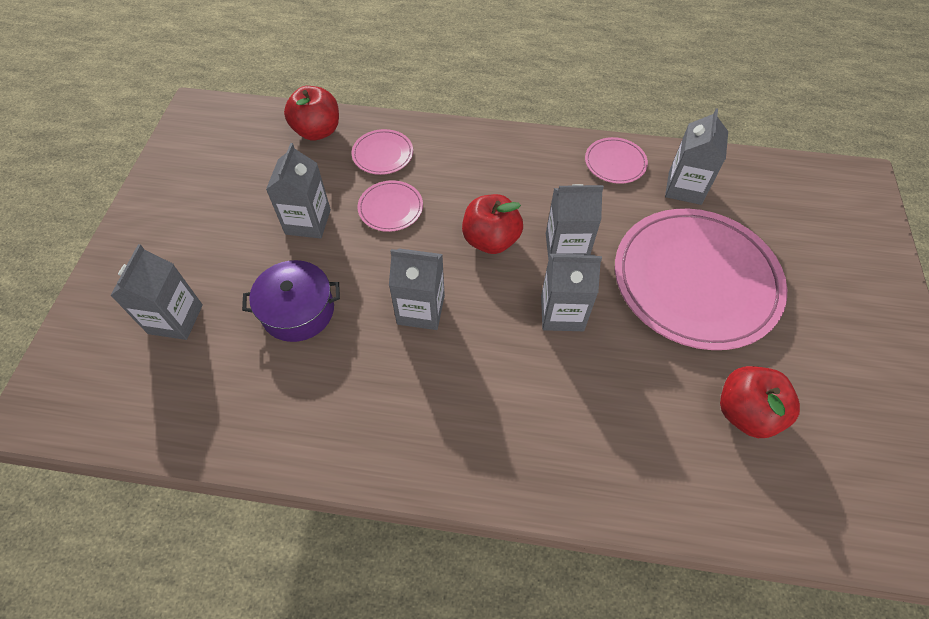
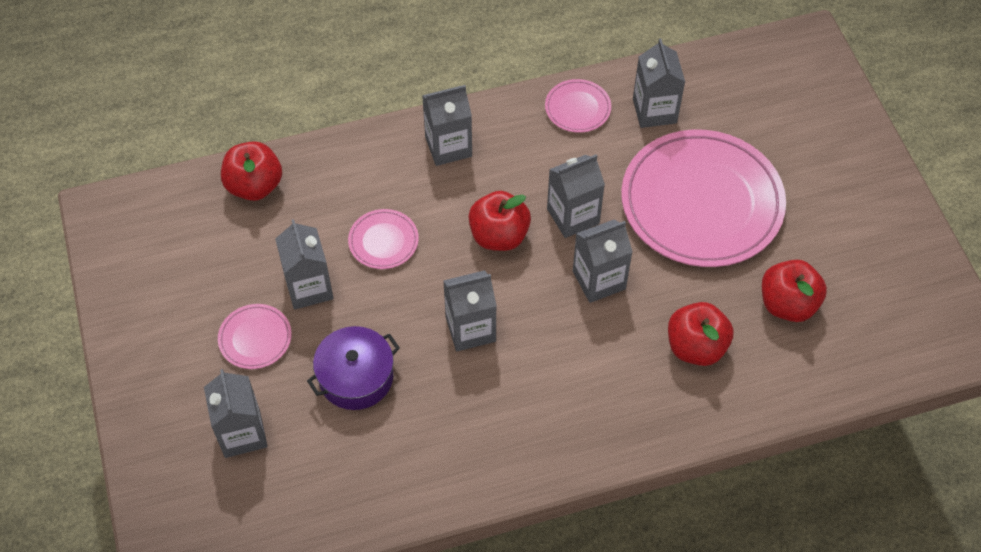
camera: 25 degrees left, 0 degrees up
(383, 154) = (340, 186): pink plate -> pink plate (255, 338)
(487, 155) = (448, 146): none -> grey carton
(628, 416) = (696, 347): none -> red apple

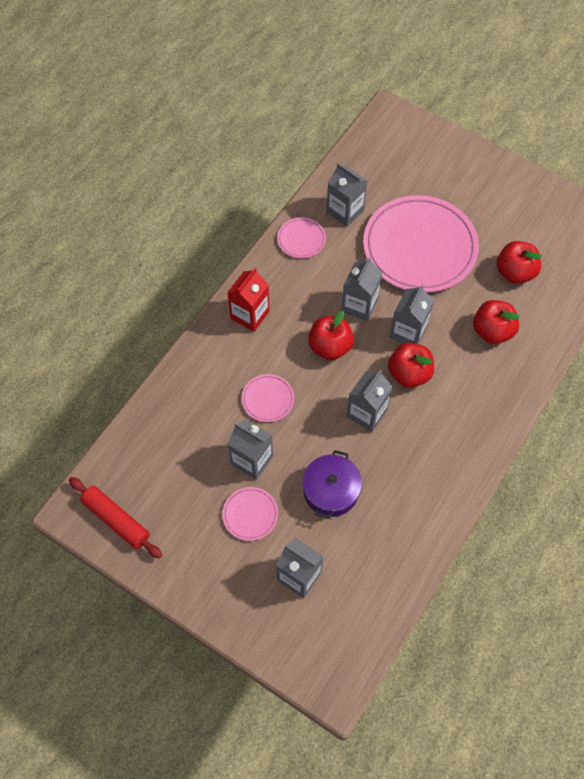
camera: 40 degrees left, 5 degrees up
(130, 247) = (116, 520): none -> red rolling pin
(254, 186) = (156, 423): red apple -> red apple (409, 374)
(448, 146) = (250, 315): grey carton -> red carton

